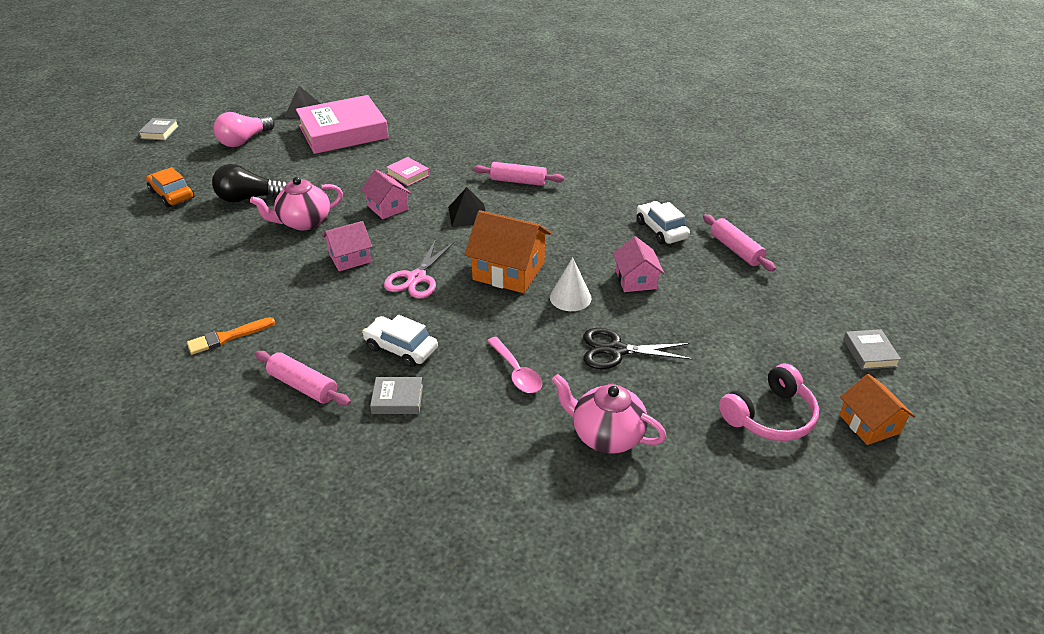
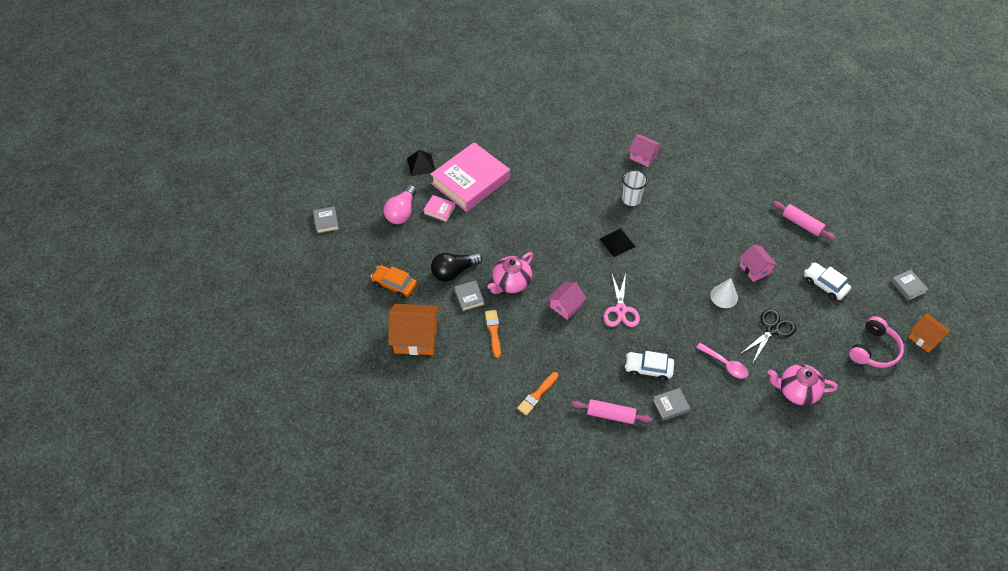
camera: 20 degrees left, 15 degrees up
(238, 261) = (493, 331): none -> orange brush
(242, 224) = (469, 297): none -> grey book
(387, 207) = (558, 251): pink house -> pink house (643, 156)
(408, 174) = (550, 214): pink book -> pink book (439, 210)
(508, 271) = (674, 286): orange house -> orange house (415, 337)
(518, 181) = (631, 199): pink rolling pin -> white cup
(616, 350) = (772, 330): black scissors -> black scissors turned 150 degrees clockwise
(661, 230) = (748, 220): white car -> white car (825, 285)

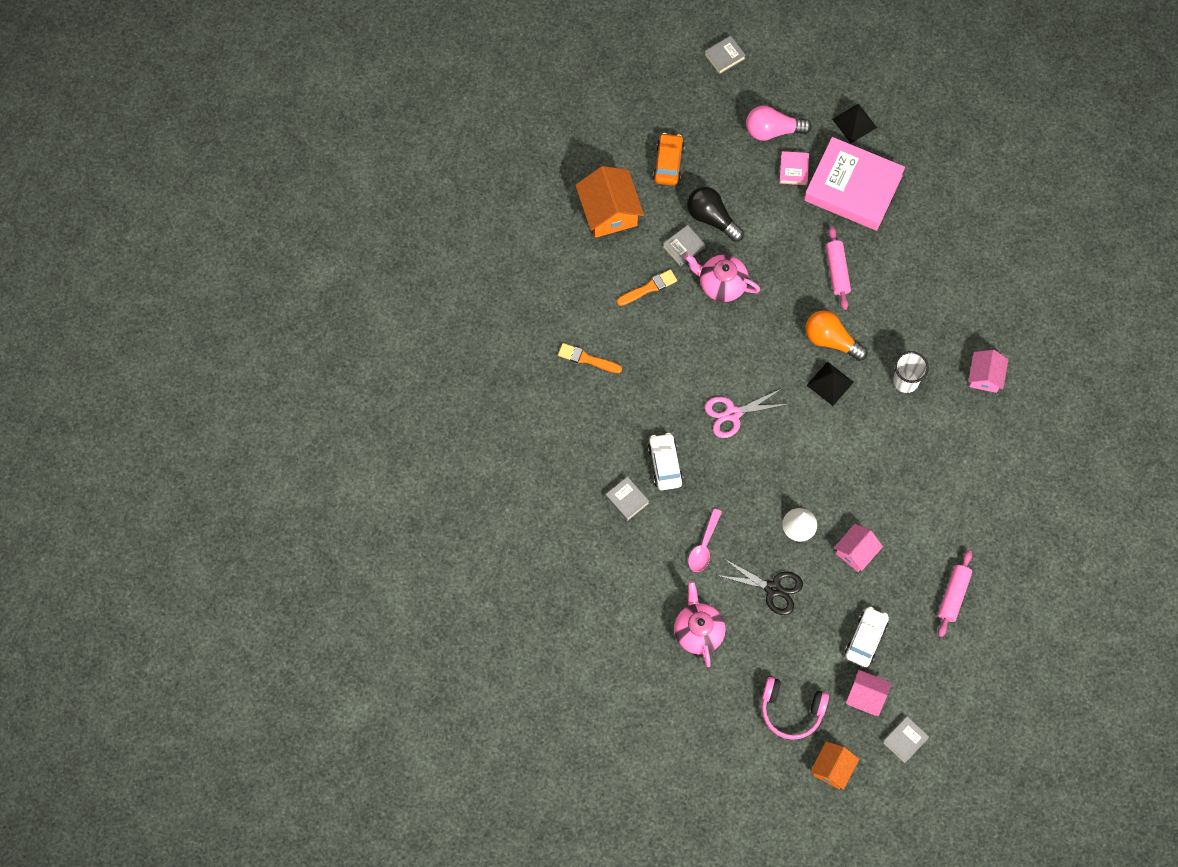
camera: 70 degrees right, 15 degrees up
(566, 306) = (714, 353): pink house -> pink house (866, 696)
(583, 231) = (831, 340): none -> orange light bulb
(610, 415) = (591, 440): pink rolling pin -> pink rolling pin (837, 271)

